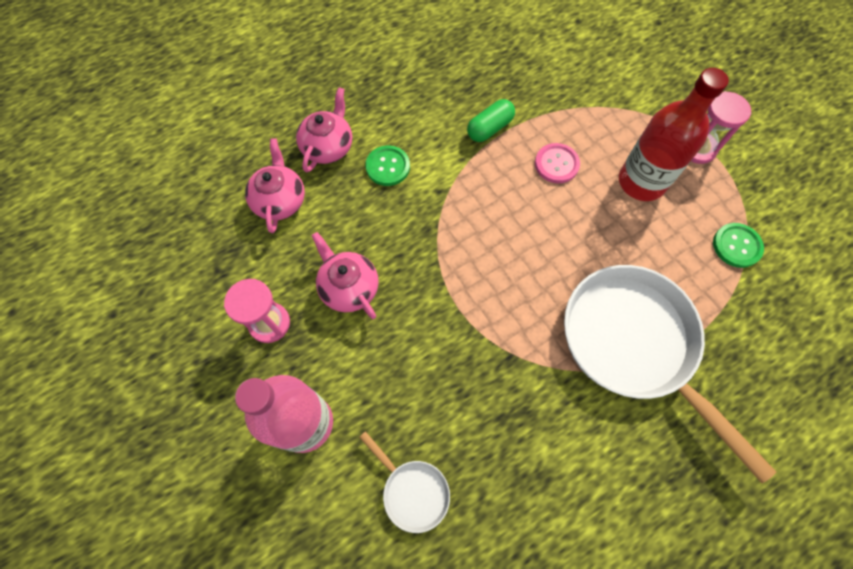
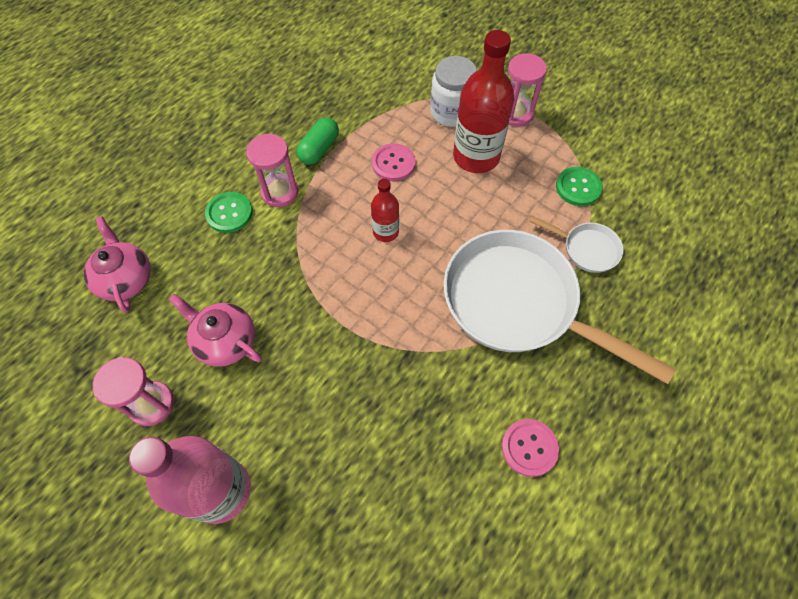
camera: 20 degrees left, 5 degrees down
(328, 147) = (161, 212): pink teapot -> none
(412, 490) = (353, 516): white pan -> white pan (586, 249)
(440, 160) = (280, 192): none -> pink hourglass
(527, 230) = (385, 232): none -> red bottle
(597, 489) = (529, 448): none -> pink button
(631, 128) = (451, 112): none -> white jar

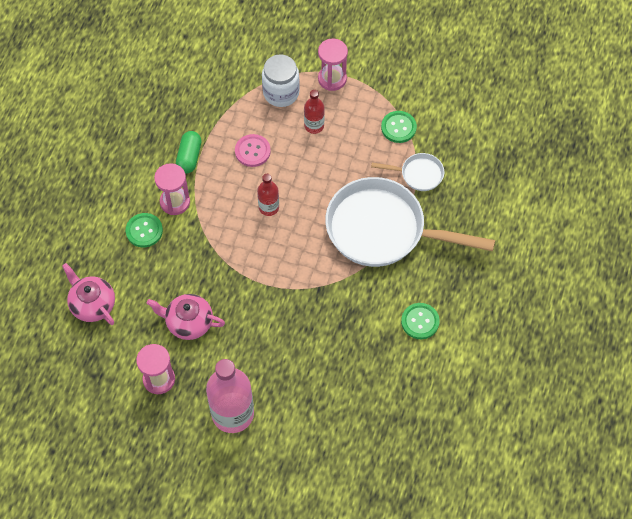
camera: 20 degrees left, 0 degrees up
(476, 157) = (314, 126): red bottle -> red bottle, size x0.52
(529, 448) = (420, 321): pink button -> green button

